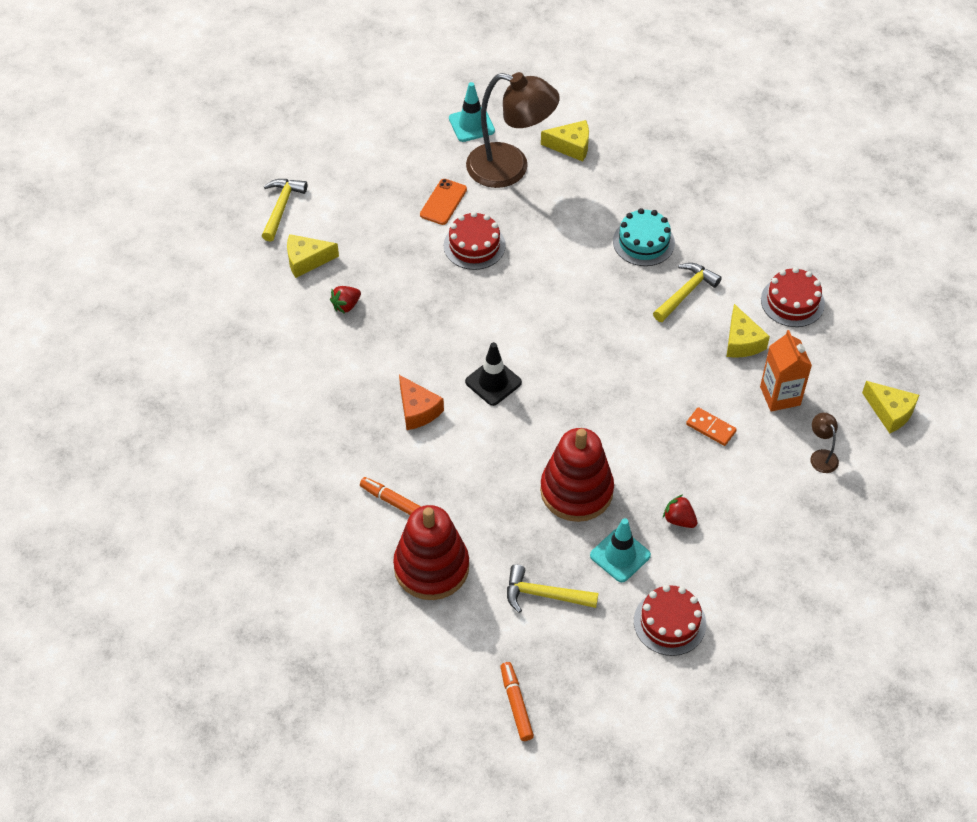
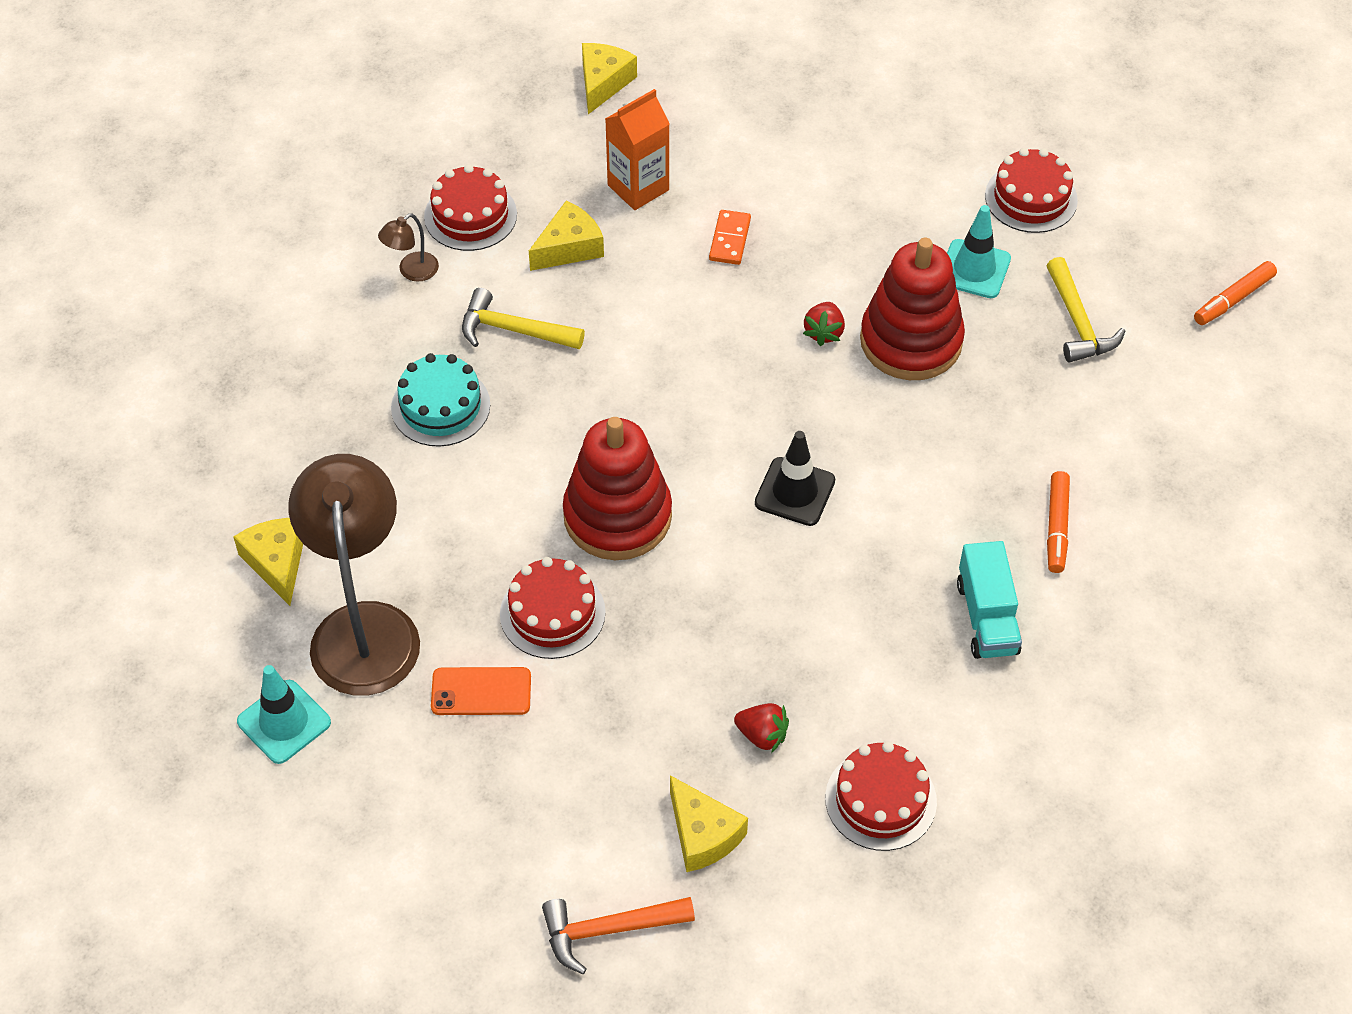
camera: 115 degrees left, 0 degrees up
(277, 340) = (880, 800): none -> red cake
(281, 207) = (608, 930): yellow hammer -> orange hammer
(355, 437) = (987, 617): none -> turquoise truck
(417, 410) = (895, 561): orange cheese -> none
(431, 567) = (1121, 448): red stacking toy -> red stacking toy (617, 516)
(679, 520) = (886, 230): red strawberry -> red strawberry (824, 332)
(821, 456) = (709, 127): brown lamp -> brown lamp (412, 271)

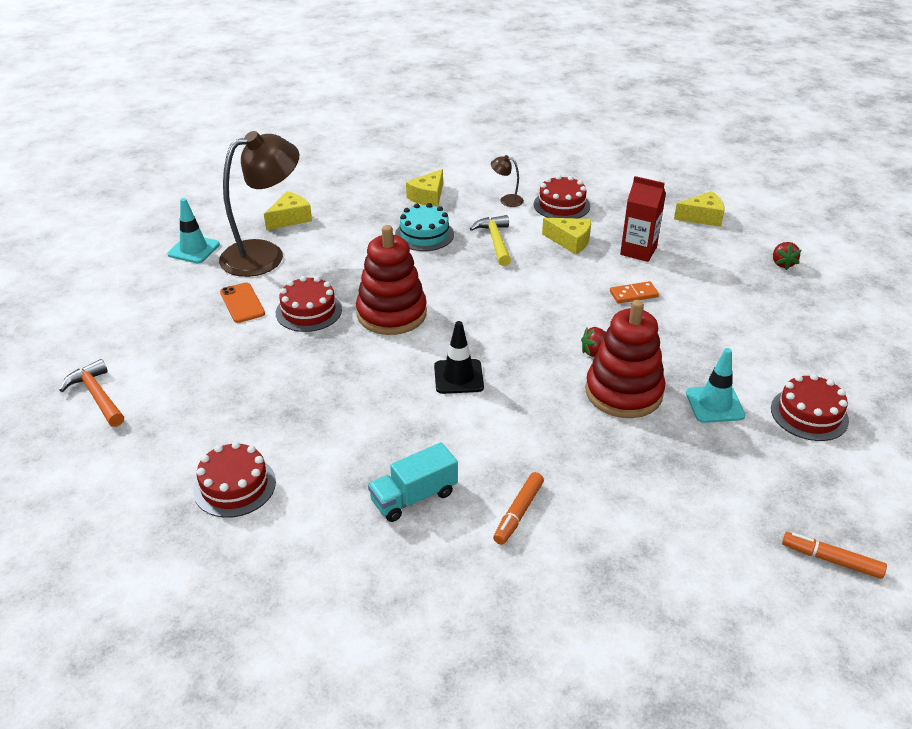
camera: 65 degrees right, 15 degrees down
(638, 187) = (638, 251): orange carton -> red carton
(703, 834) = (177, 413): yellow cheese -> yellow cheese (428, 197)
(762, 735) = (262, 417): red strawberry -> red strawberry (782, 263)
(1057, 527) = (518, 513): orange marker -> orange marker turned 45 degrees counterclockwise
(1078, 323) = (718, 472): yellow hammer -> none

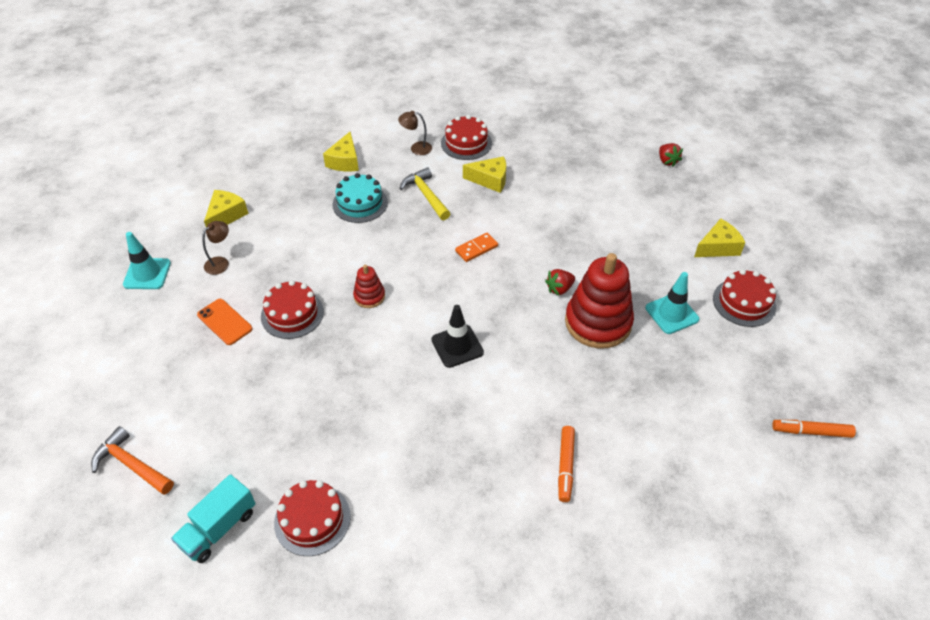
camera: 20 degrees left, 10 degrees up
(265, 255) = (220, 262): brown lamp -> brown lamp, size x0.40
(391, 314) = (369, 296): red stacking toy -> red stacking toy, size x0.48
(414, 497) = (474, 479): turquoise truck -> turquoise truck (219, 528)
(633, 294) = (564, 222): orange domino -> orange domino (476, 248)
(638, 251) = (550, 176): red carton -> none
(702, 217) = (587, 129): yellow cheese -> yellow cheese (718, 247)

